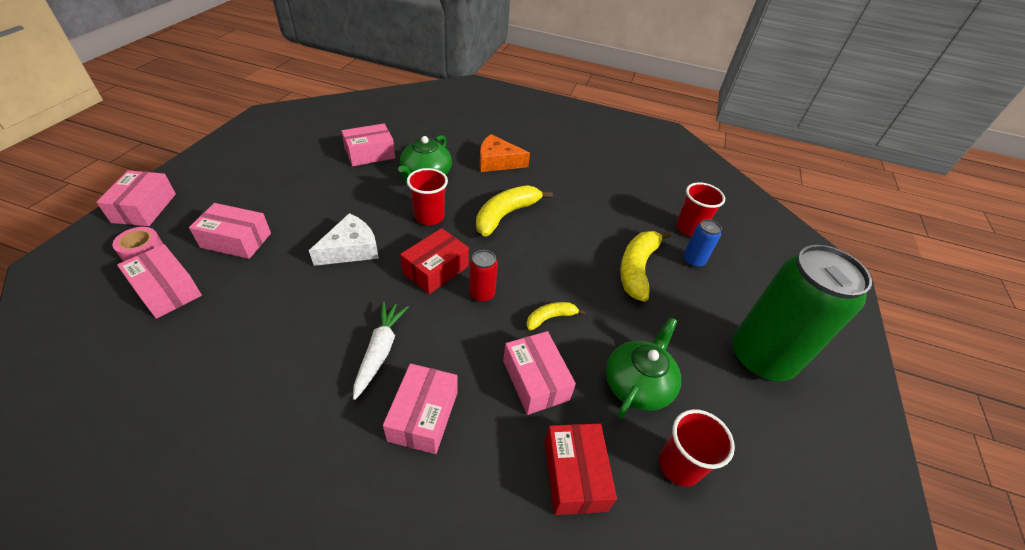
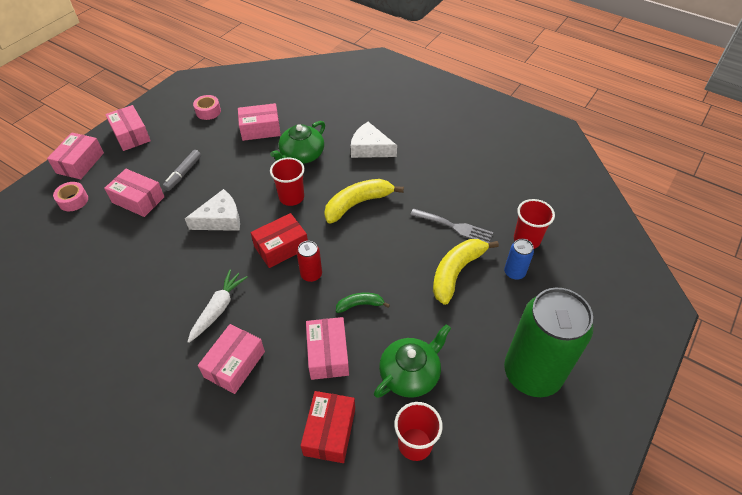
camera: 20 degrees right, 5 degrees up
(167, 290) = (84, 235): pink box -> pink box (131, 135)
(289, 206) = (183, 173): none -> grey marker
(302, 141) = (208, 111): none -> pink tape
(497, 161) = (370, 148): orange cheese -> white cheese
(550, 318) = (360, 304): yellow banana -> green banana
(615, 225) = (455, 227): none -> grey fork

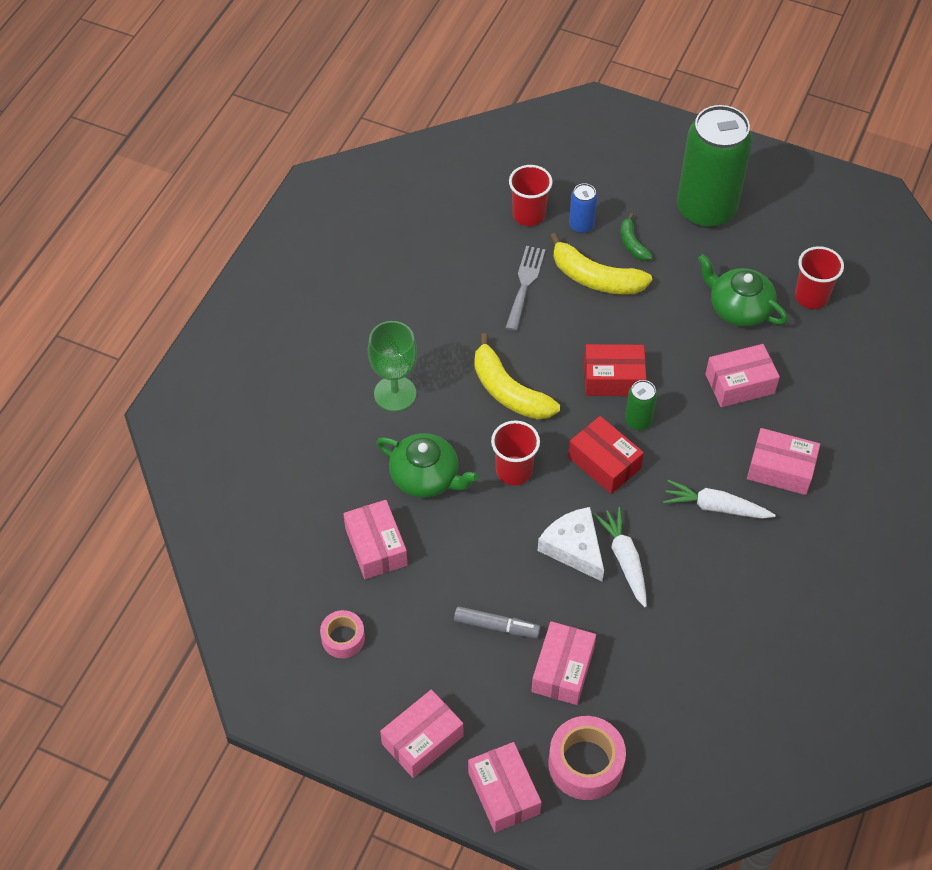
camera: 100 degrees left, 5 degrees up
(73, 200) = (585, 764): pink tape -> pink tape, size x1.65
(80, 163) = (503, 793): pink box -> pink box turned 60 degrees clockwise
(199, 244) = (624, 560): none -> white carrot
(311, 274) = (638, 421): red can -> green can
(329, 431) = (824, 366): red box -> red box (613, 379)
(360, 304) = (667, 364): green banana -> green banana (632, 244)
(370, 148) = (395, 393): white cheese -> green goblet

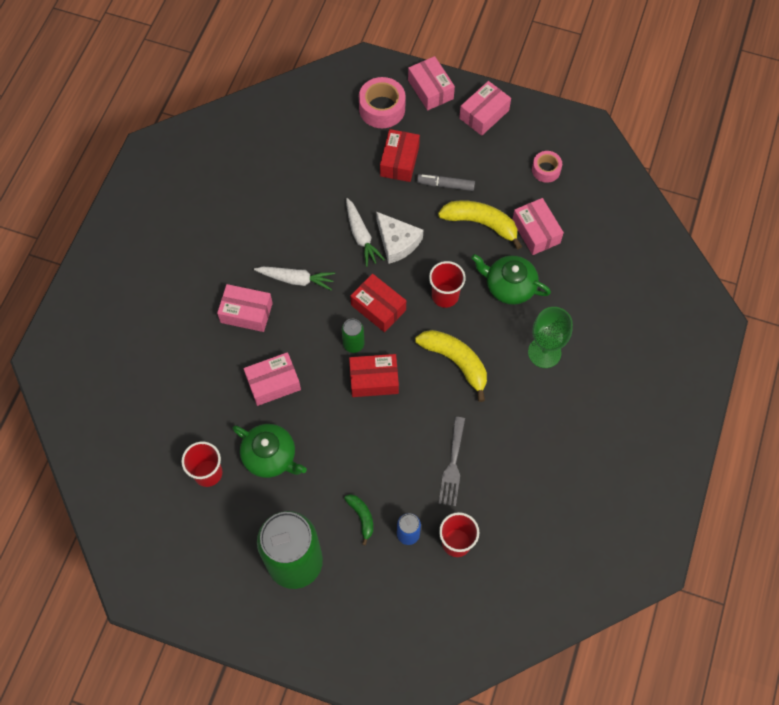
camera: 175 degrees right, 10 degrees up
(563, 670) = (399, 161): pink box -> red box
(595, 278) = (393, 477): yellow banana -> yellow banana (481, 223)

